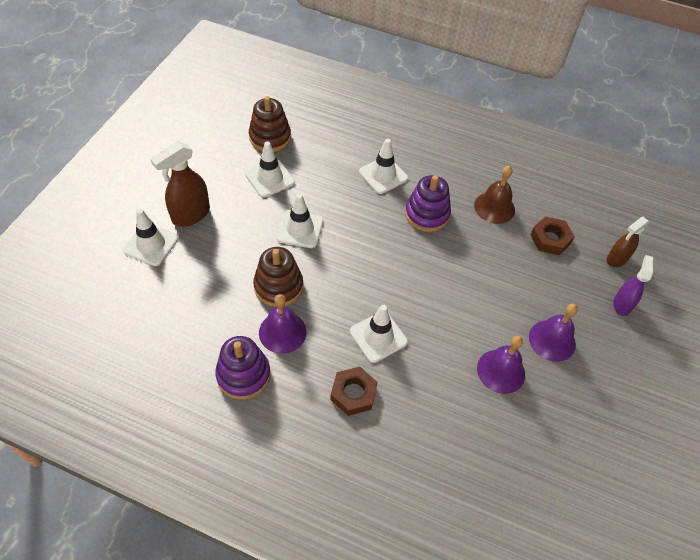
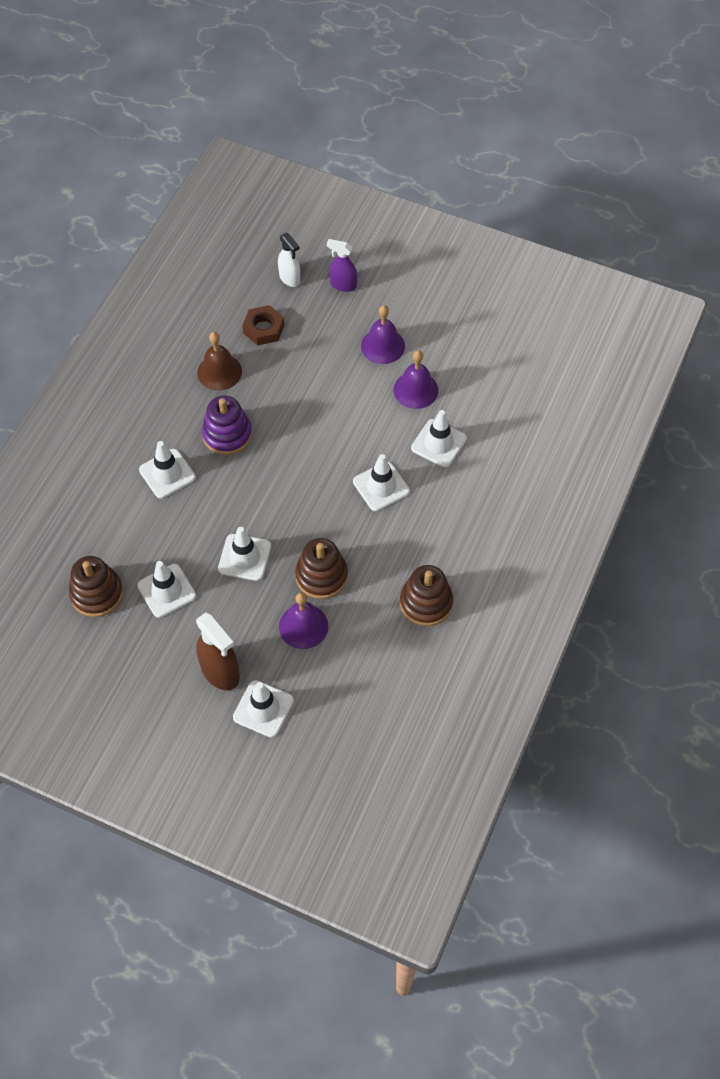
camera: 85 degrees left, 5 degrees up
(243, 375) = (426, 603): purple stacking toy -> brown stacking toy
(282, 332) = (377, 570): purple bell -> purple bell (303, 626)
(353, 393) = (442, 509): brown nut -> none
(435, 392) = (438, 443): none -> white traffic cone
(616, 259) = (290, 278): brown spray bottle -> white spray bottle

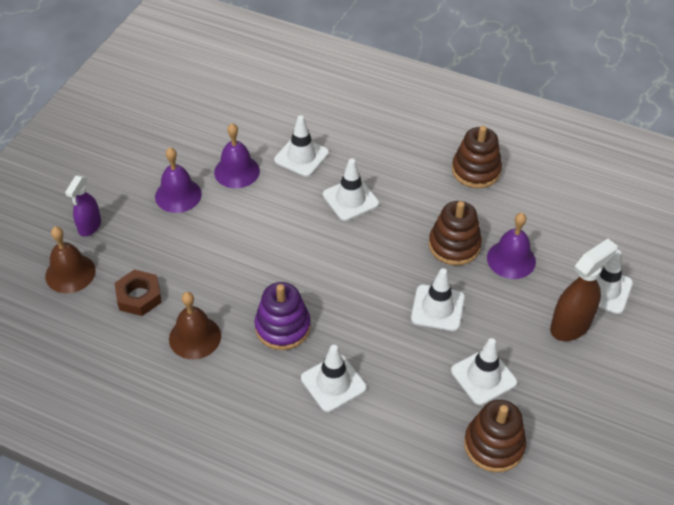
camera: 90 degrees left, 10 degrees down
(290, 278) = (70, 273): white spray bottle -> brown bell

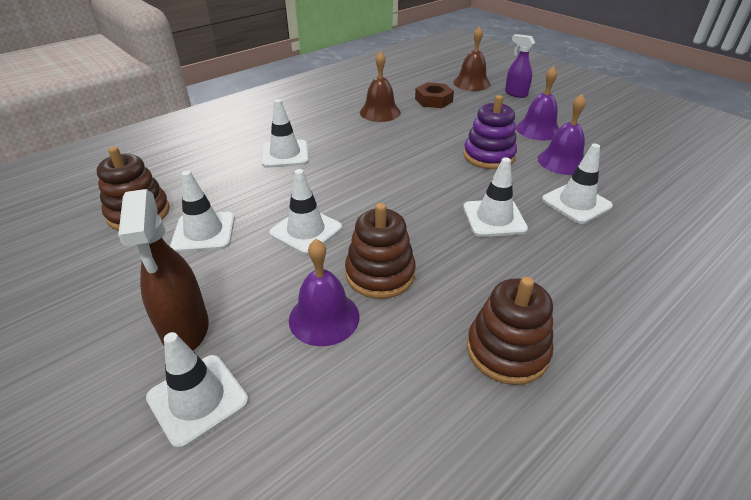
camera: 115 degrees right, 10 degrees down
(282, 327) = (358, 145): purple stacking toy -> purple stacking toy (488, 156)

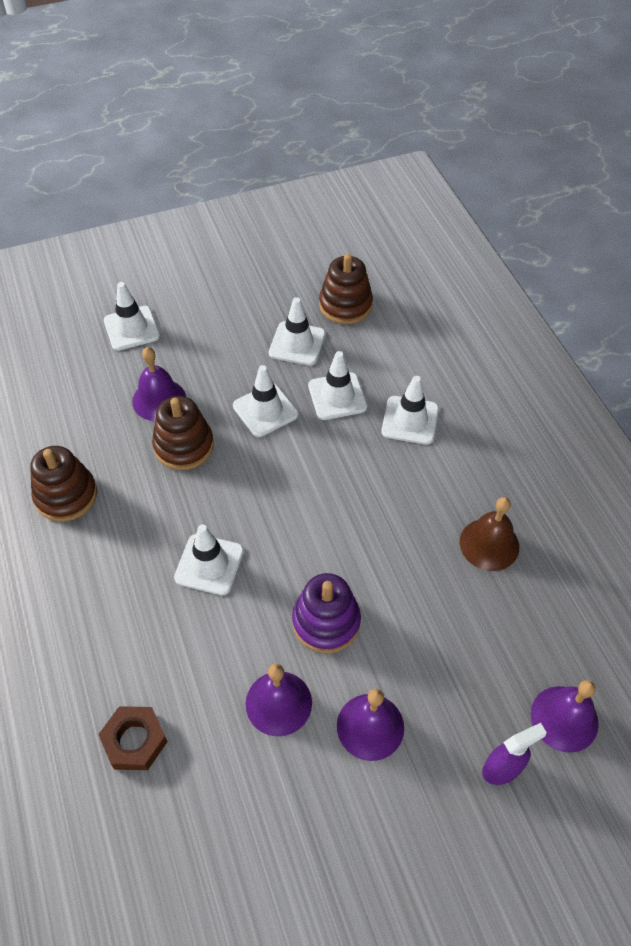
camera: 110 degrees right, 15 degrees up
(185, 329) = (191, 326): brown spray bottle -> none
(433, 100) = (510, 628): brown nut -> brown nut (134, 741)
(471, 83) = (564, 718): brown bell -> purple bell
(576, 203) = (193, 660): white traffic cone -> white traffic cone (337, 396)

